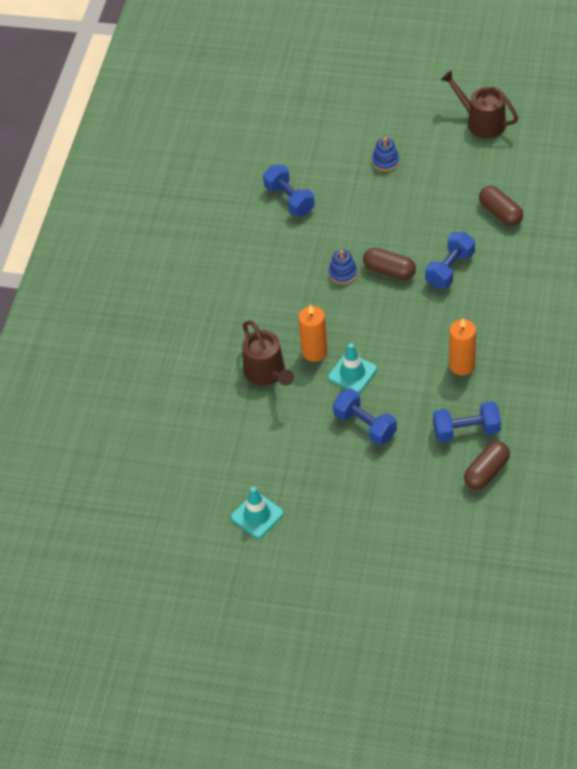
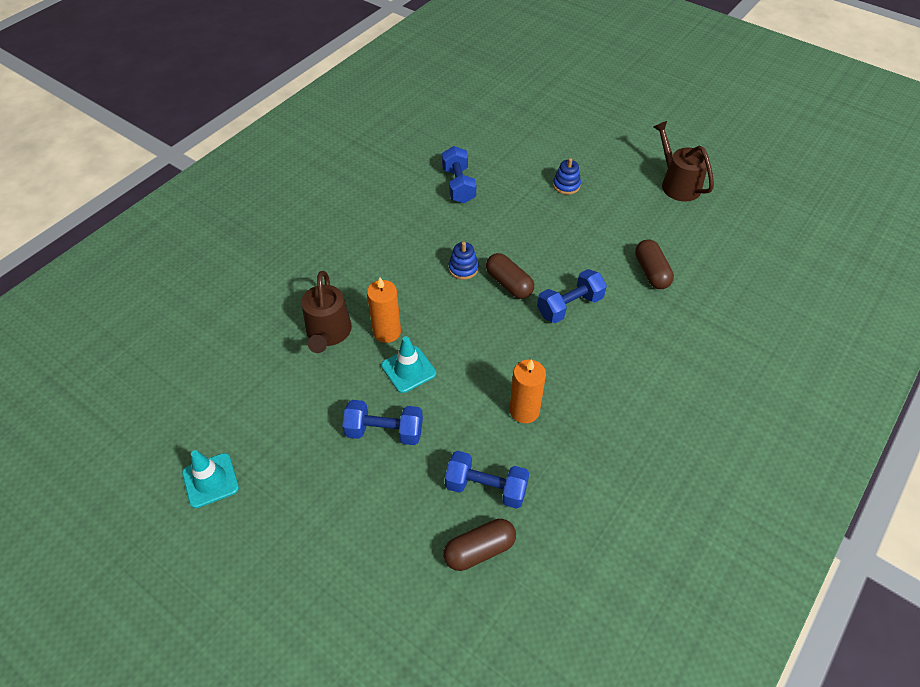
camera: 20 degrees right, 0 degrees up
(365, 425) = (384, 431): blue dumbbell -> blue dumbbell turned 60 degrees counterclockwise

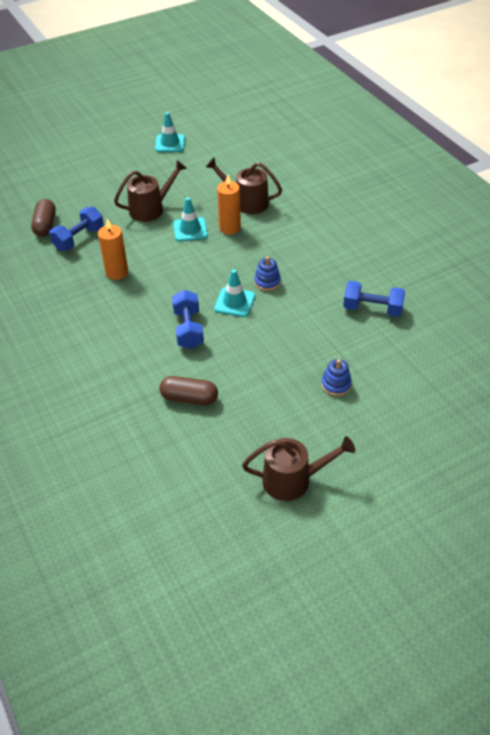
camera: 115 degrees right, 5 degrees down
(384, 431) = (151, 209): blue dumbbell -> brown watering can
(509, 284) = (234, 302): brown capsule -> turquoise traffic cone

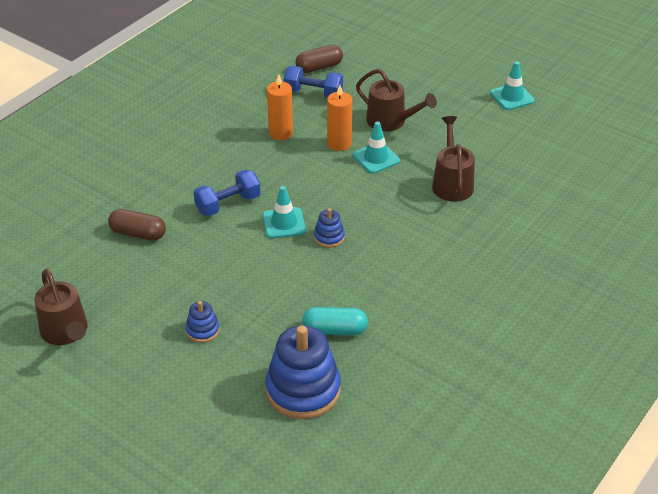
camera: 65 degrees right, 5 degrees down
(189, 398) = (138, 233): brown capsule -> brown capsule turned 60 degrees counterclockwise
(229, 228) = (399, 184): orange candle -> orange candle (339, 144)
(372, 309) = (334, 330): blue dumbbell -> turquoise capsule
(427, 343) = (303, 390): none -> blue stacking toy

